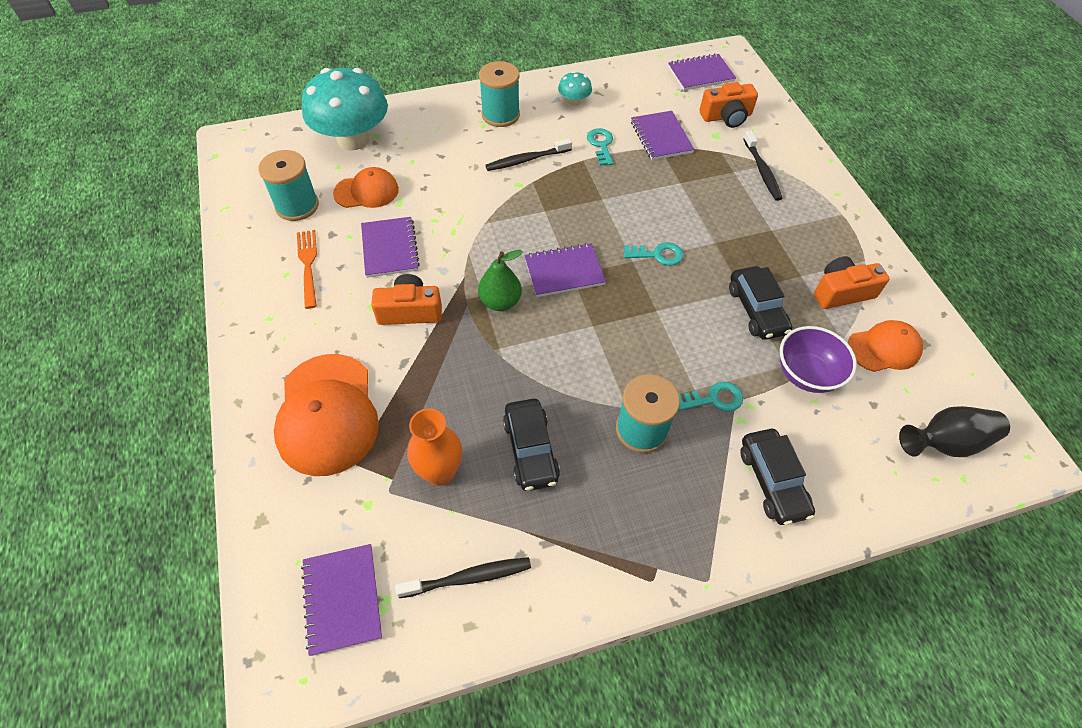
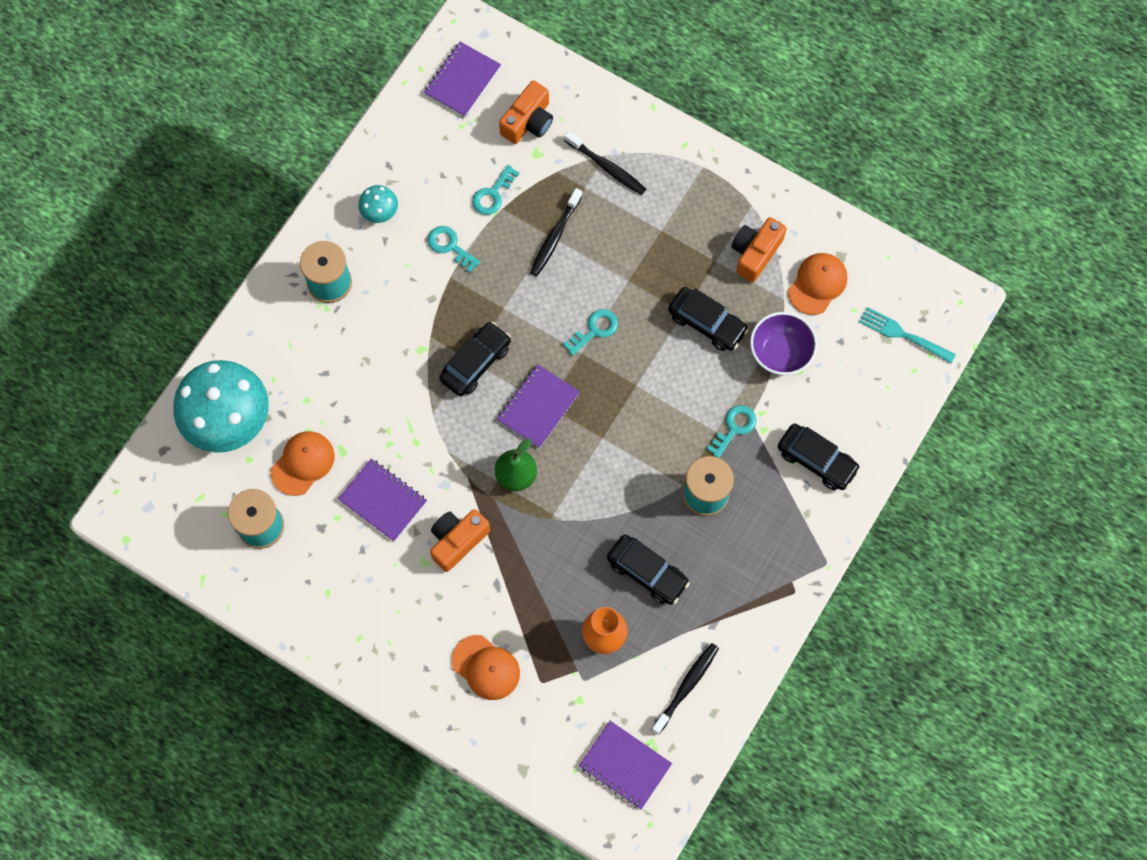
camera: 40 degrees left, 15 degrees up
(308, 265) = (336, 570): orange fork -> none
(327, 414) = (486, 667): orange cap -> orange cap, size x0.59
(526, 160) = (403, 316): black toothbrush -> black toothbrush (555, 237)
(547, 216) = (475, 363): none -> black car
(661, 137) = (492, 194): purple notebook -> turquoise key
(945, 442) = (904, 335): black vase -> turquoise fork

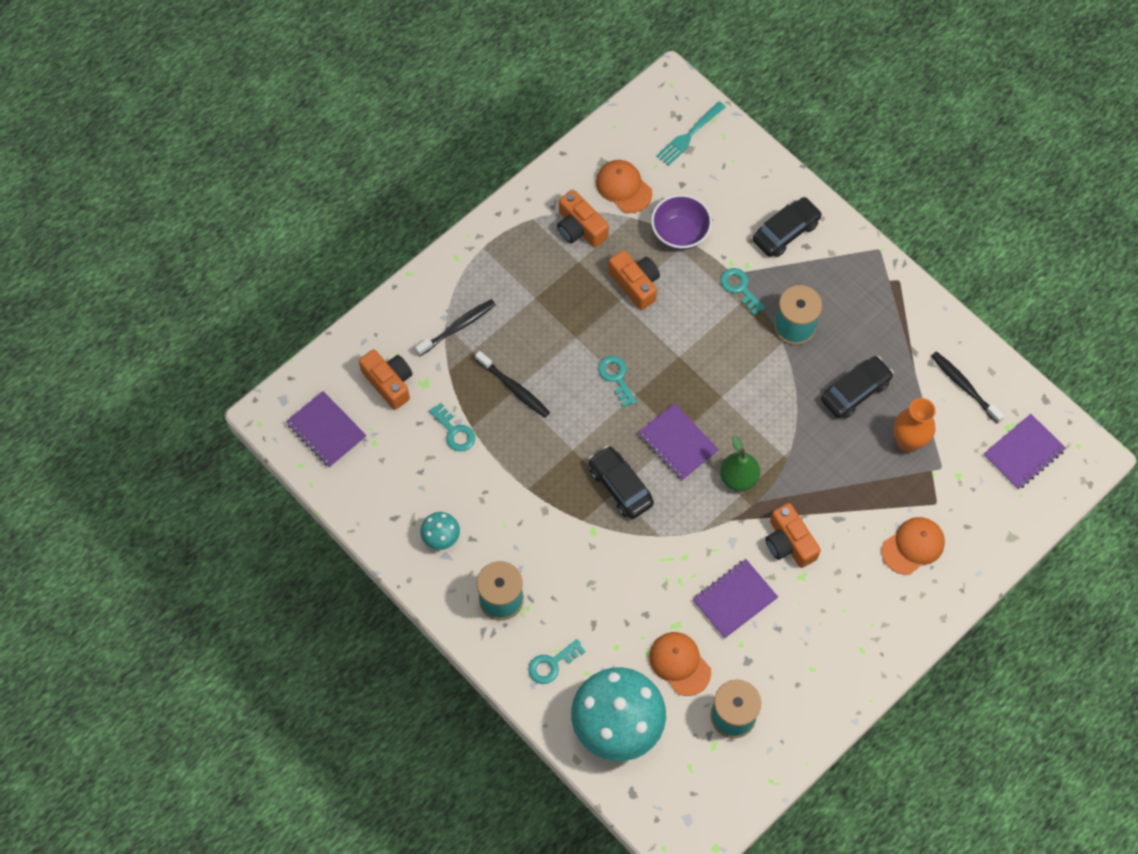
camera: 75 degrees left, 5 degrees down
(450, 246) = (496, 482): turquoise key -> turquoise key (552, 664)
(707, 323) = (635, 284): black car -> orange camera

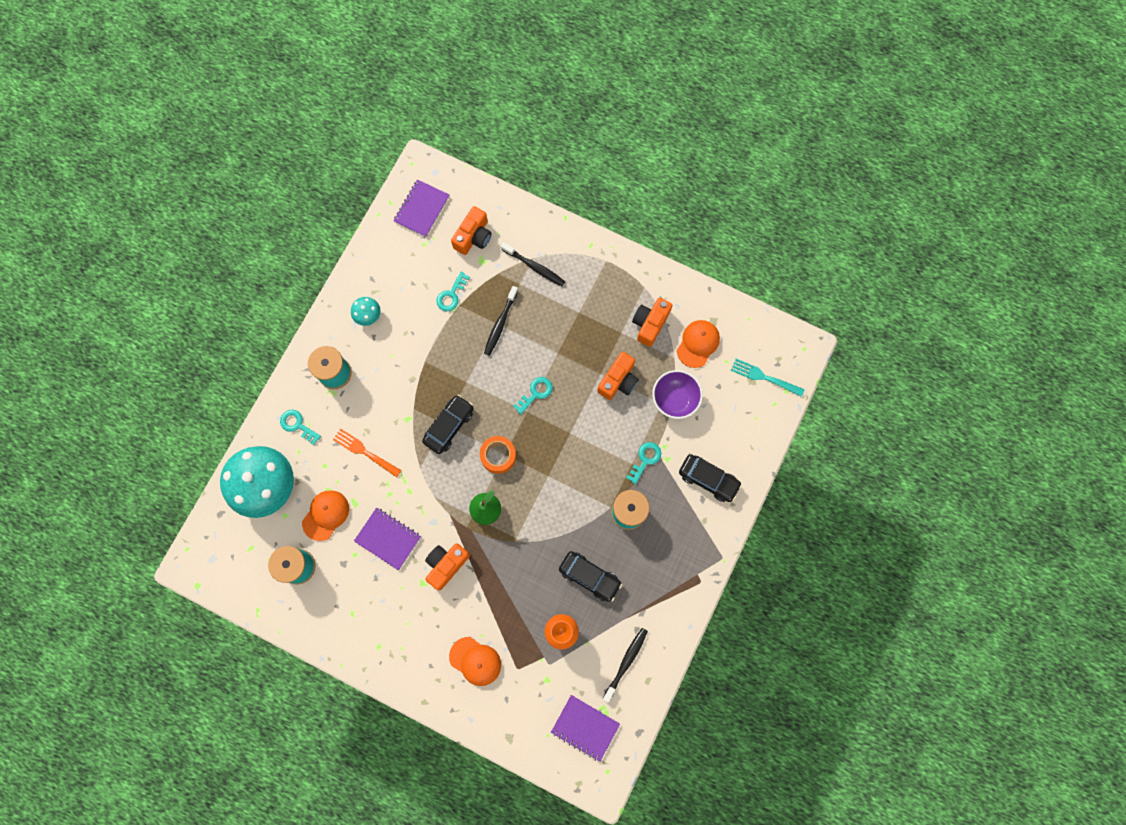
camera: 70 degrees right, 10 degrees up
(617, 593) = (365, 452): none -> orange fork
(677, 443) = (498, 456): purple notebook -> orange tape

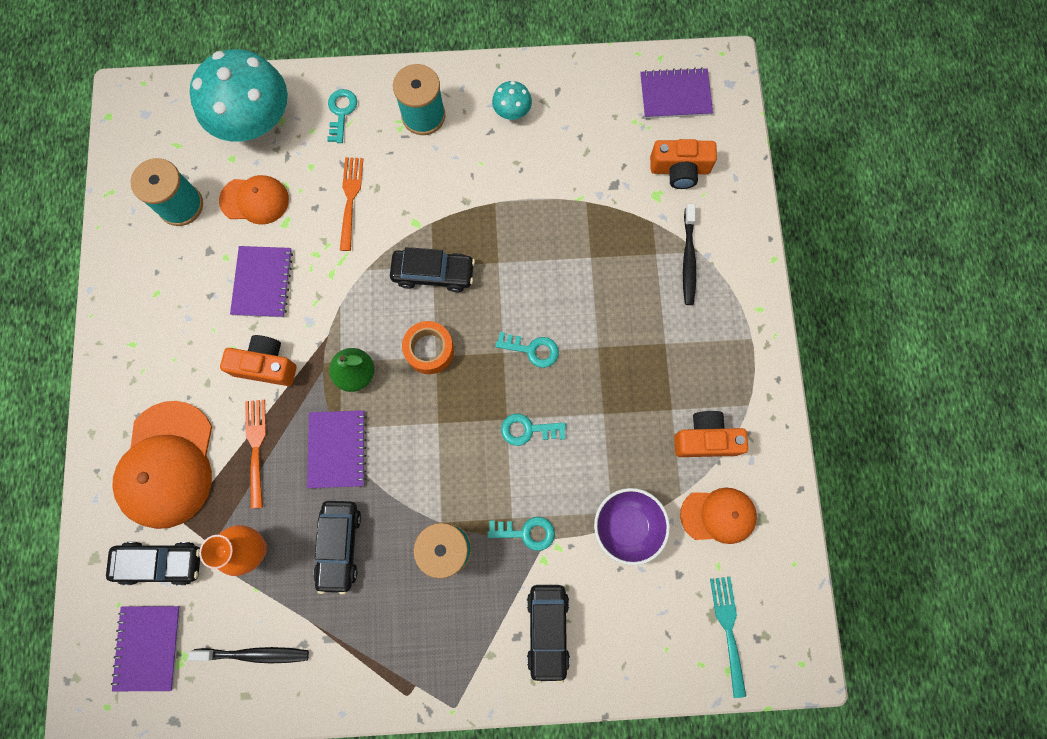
camera: 60 degrees right, 0 degrees up
(451, 295) = (593, 186): turquoise key -> turquoise key (528, 430)
(475, 661) = (167, 465): orange cap -> orange cap, size x1.70
(498, 598) = (256, 449): none -> orange fork
(500, 324) = (593, 260): black toothbrush -> none
(528, 547) = (337, 449): none -> purple notebook
(536, 695) = (161, 562): none -> black car
(618, 381) = (608, 441): orange camera -> none

